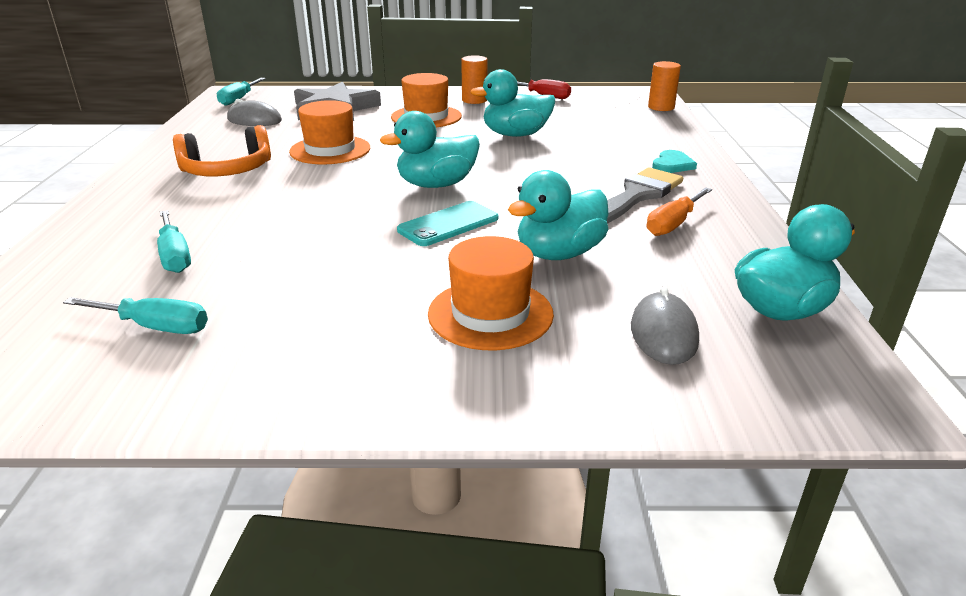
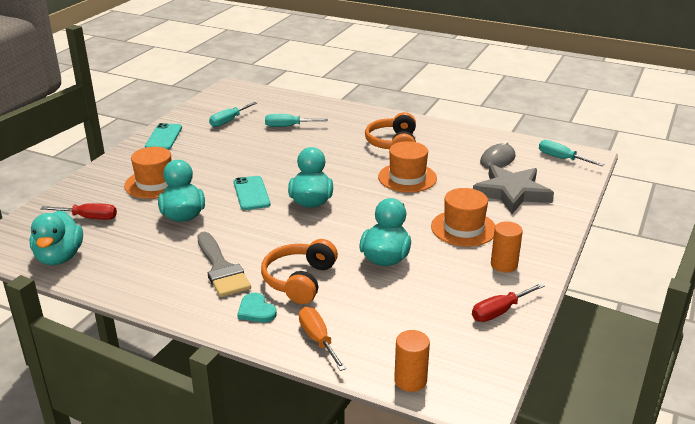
camera: 115 degrees right, 0 degrees up
(275, 386) = (163, 137): none -> turquoise phone
(600, 158) = (299, 280): none -> orange headphones
(663, 333) = (89, 218): grey mouse -> red screwdriver
(673, 224) = (171, 265): orange screwdriver -> orange screwdriver (318, 339)

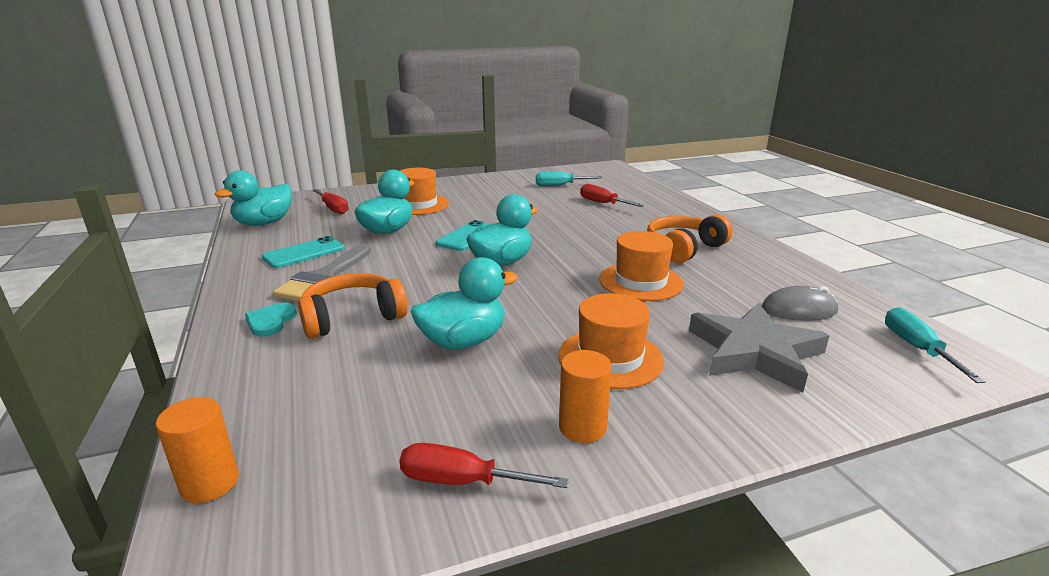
camera: 45 degrees right, 5 degrees down
(163, 137) = (489, 181): turquoise phone -> turquoise phone (304, 253)
(288, 126) = (603, 203): turquoise screwdriver -> red screwdriver
(318, 339) = (248, 376): orange screwdriver -> none

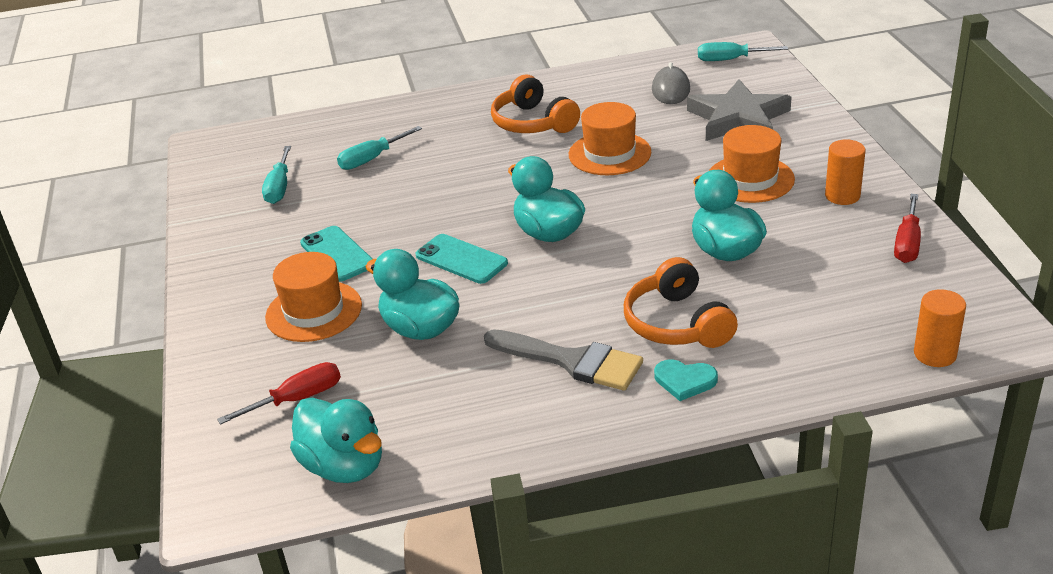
camera: 80 degrees left, 10 degrees up
(304, 253) = (487, 394): turquoise phone -> turquoise phone (337, 254)
(603, 203) = (371, 159): red screwdriver -> turquoise screwdriver

